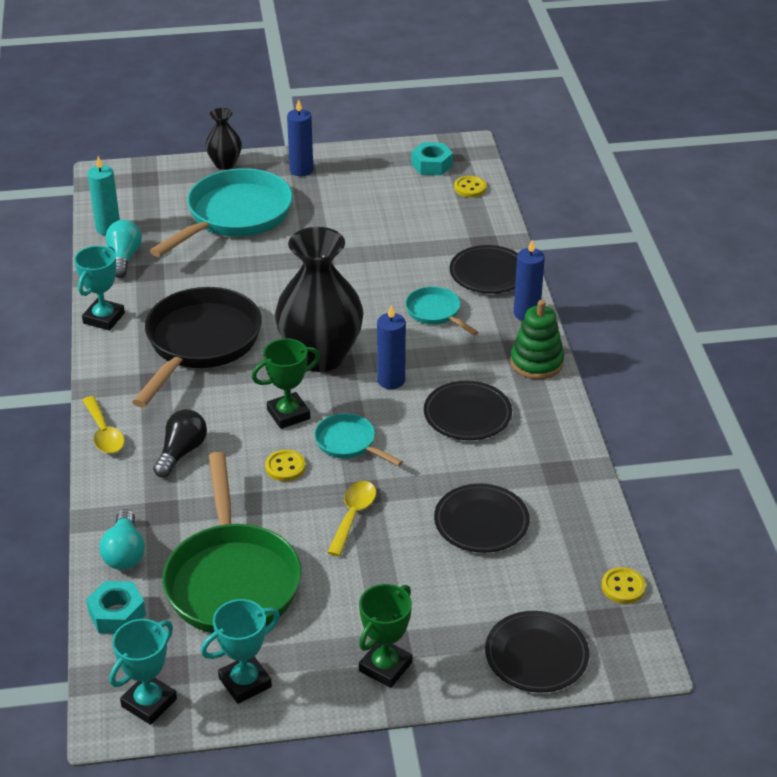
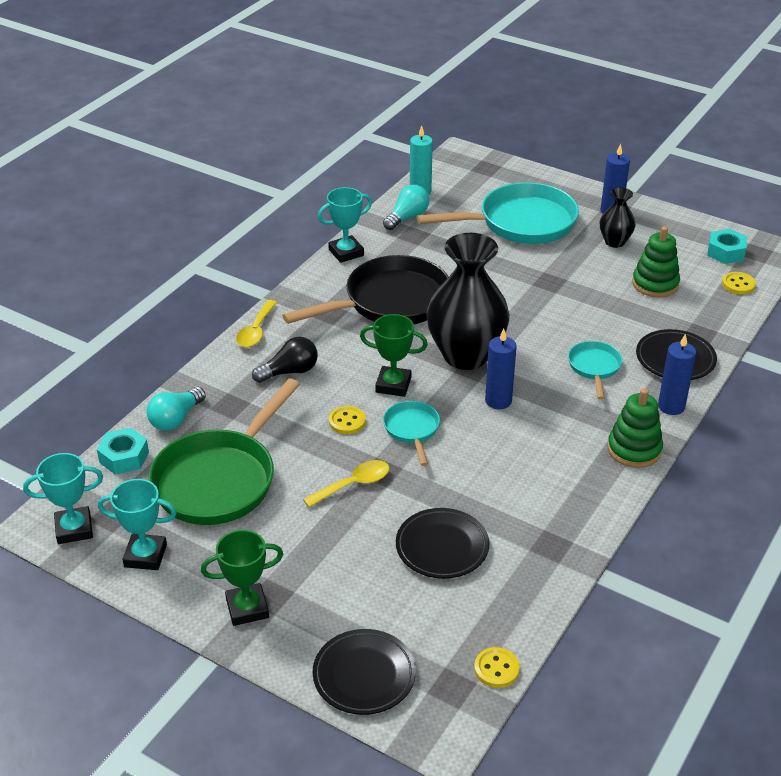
camera: 40 degrees right, 0 degrees up
(225, 164) = (557, 182): black vase -> black vase (614, 242)
(406, 218) = (655, 284): none -> green stacking toy
(467, 415) = (528, 459): black plate -> none

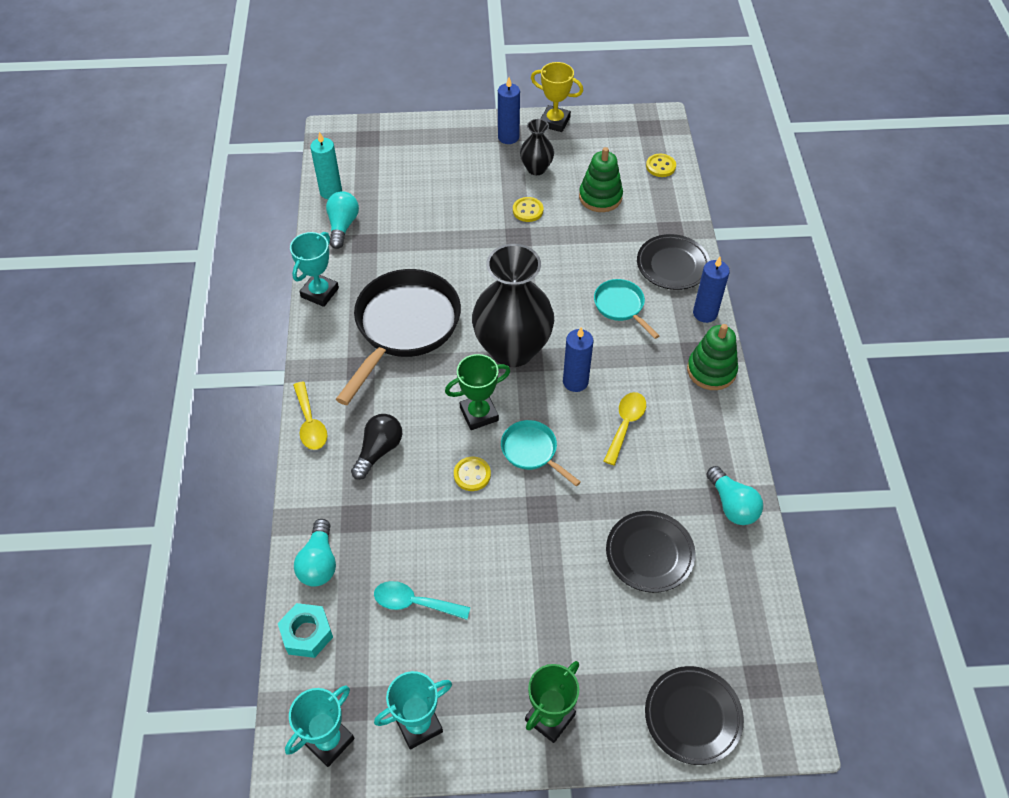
camera: 35 degrees left, 15 degrees up
(219, 479) = (414, 603): green pan -> turquoise spoon
(353, 485) = (531, 536): yellow spoon -> yellow spoon (625, 425)
(496, 669) = (779, 641): yellow button -> yellow button (528, 210)
(520, 223) = (445, 185): turquoise pan -> none
(553, 552) = (732, 505): none -> turquoise light bulb
(666, 215) = (554, 122): none -> yellow trophy
(725, 252) = (627, 138): turquoise nut -> none

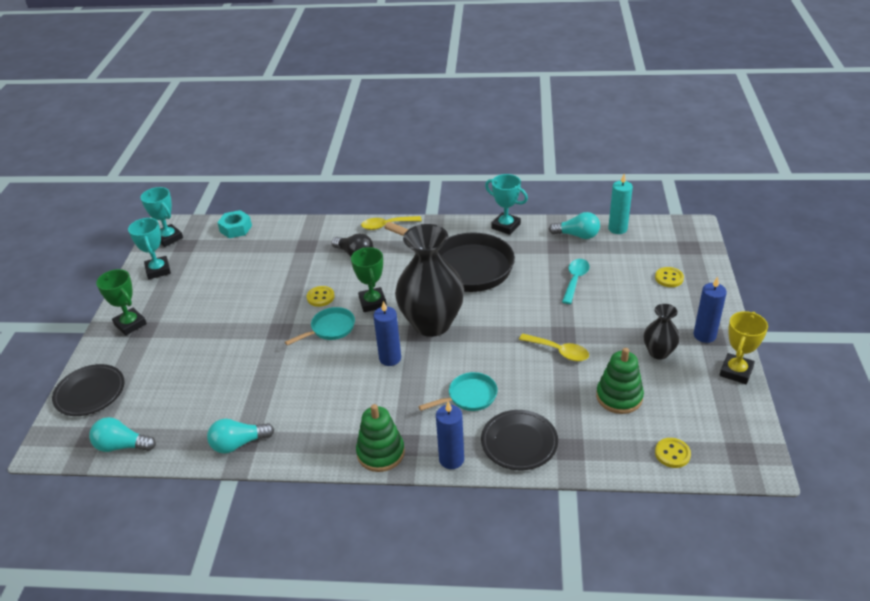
camera: 100 degrees right, 15 degrees down
(319, 562) = (280, 232): turquoise light bulb -> turquoise light bulb (122, 446)
(414, 603) = (235, 269): turquoise spoon -> turquoise spoon (575, 280)
(528, 210) = (598, 343): yellow button -> yellow button (669, 278)
(625, 425) = (338, 385): yellow spoon -> yellow spoon (558, 351)
(649, 553) = (218, 386): black plate -> none

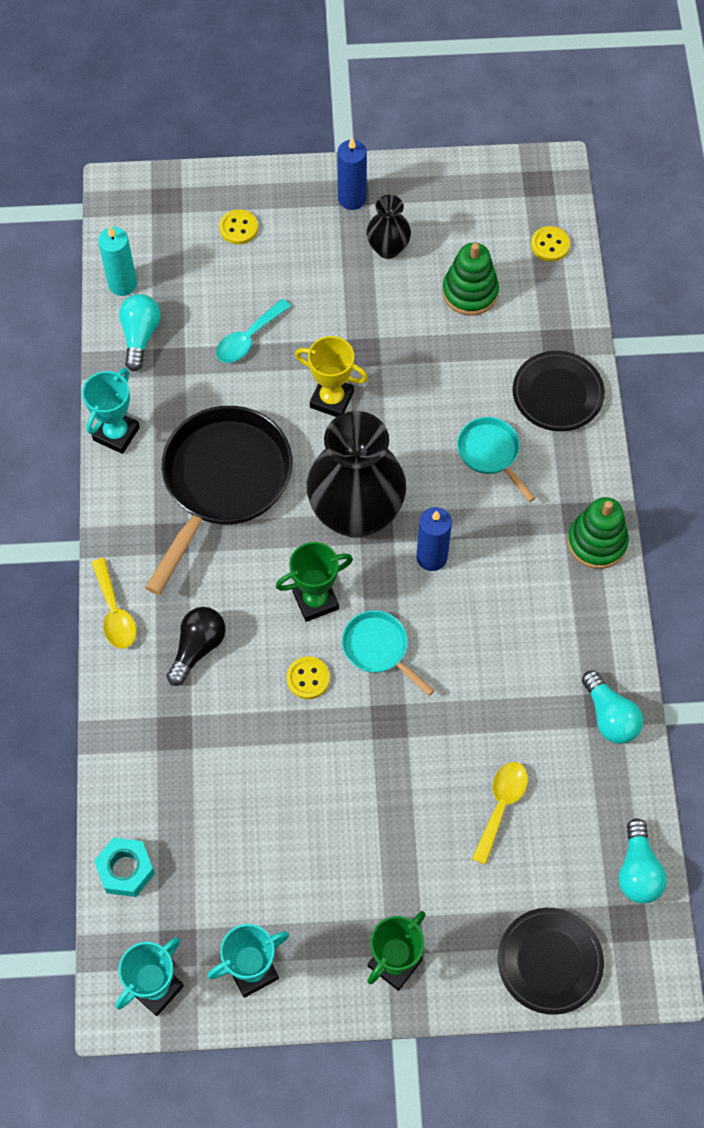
camera: 100 degrees left, 25 degrees up
(451, 459) = (594, 463): blue candle -> none
(558, 351) = (397, 356): yellow spoon -> yellow spoon (501, 806)
(575, 280) = (248, 338): turquoise spoon -> turquoise spoon turned 60 degrees counterclockwise
(736, 371) = (413, 174): yellow trophy -> yellow trophy (331, 399)

